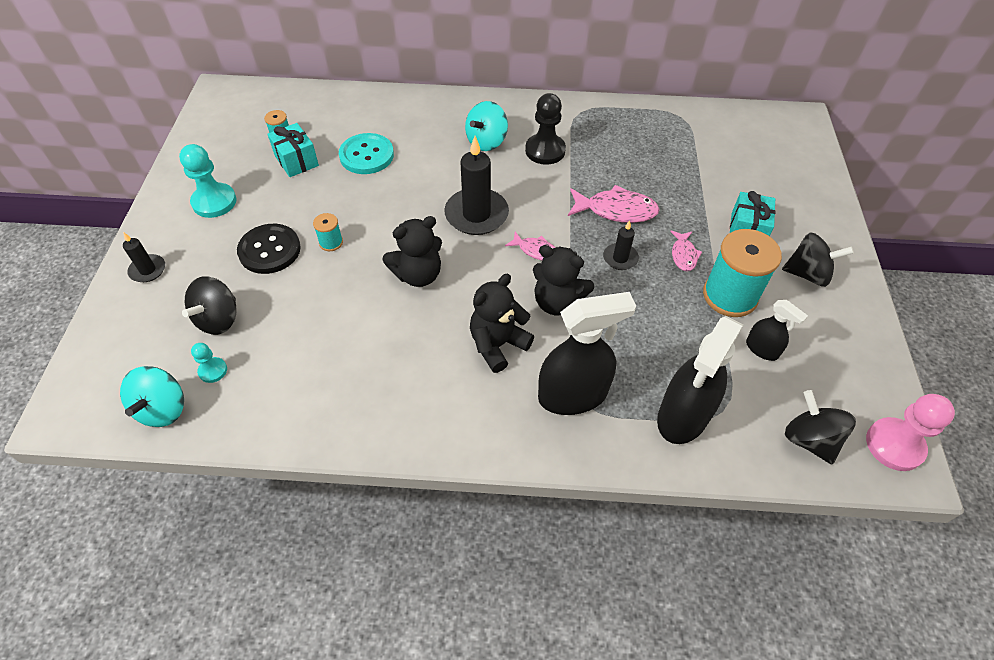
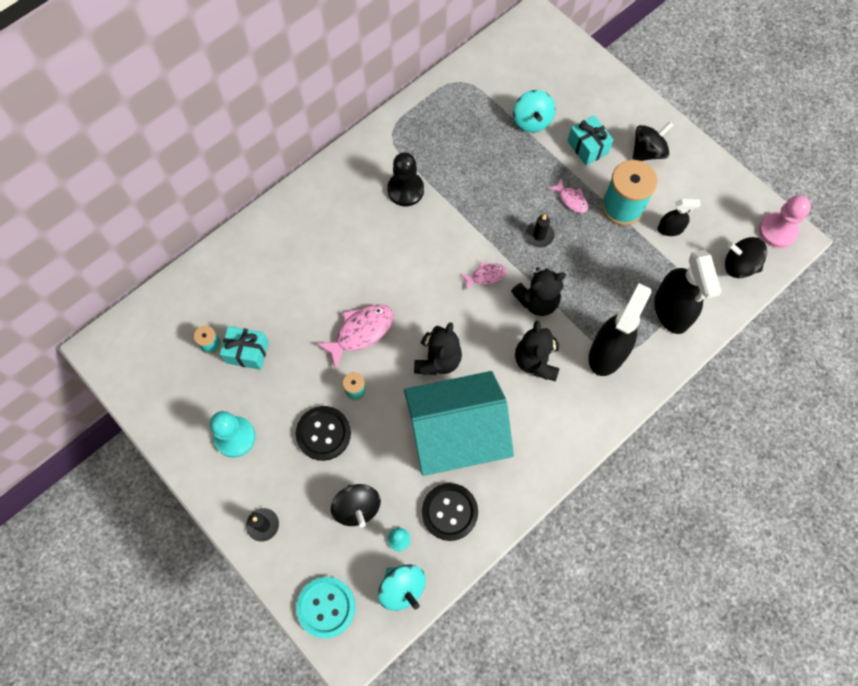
camera: 45 degrees left, 15 degrees up
(275, 389) = (449, 512): none -> black button
(359, 338) = (456, 434): none -> turquoise house
(366, 155) = (291, 302): turquoise button -> turquoise button (326, 607)
(476, 214) = (420, 282): black candle -> none
(486, 142) = (358, 217): turquoise spinning top -> turquoise spinning top (531, 121)
(616, 210) = (500, 200): pink fish -> pink fish (361, 332)

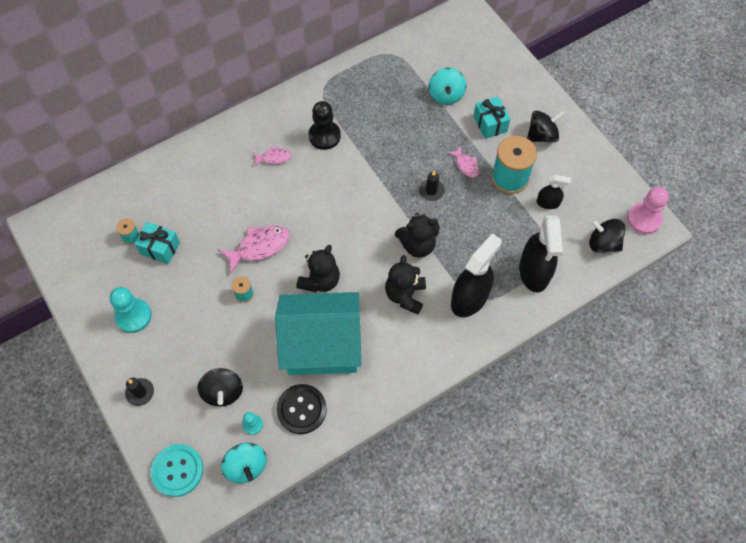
camera: 10 degrees right, 5 degrees down
(323, 433) = (208, 325): black button -> none
(486, 276) = (377, 217): pink fish -> pink fish (274, 158)

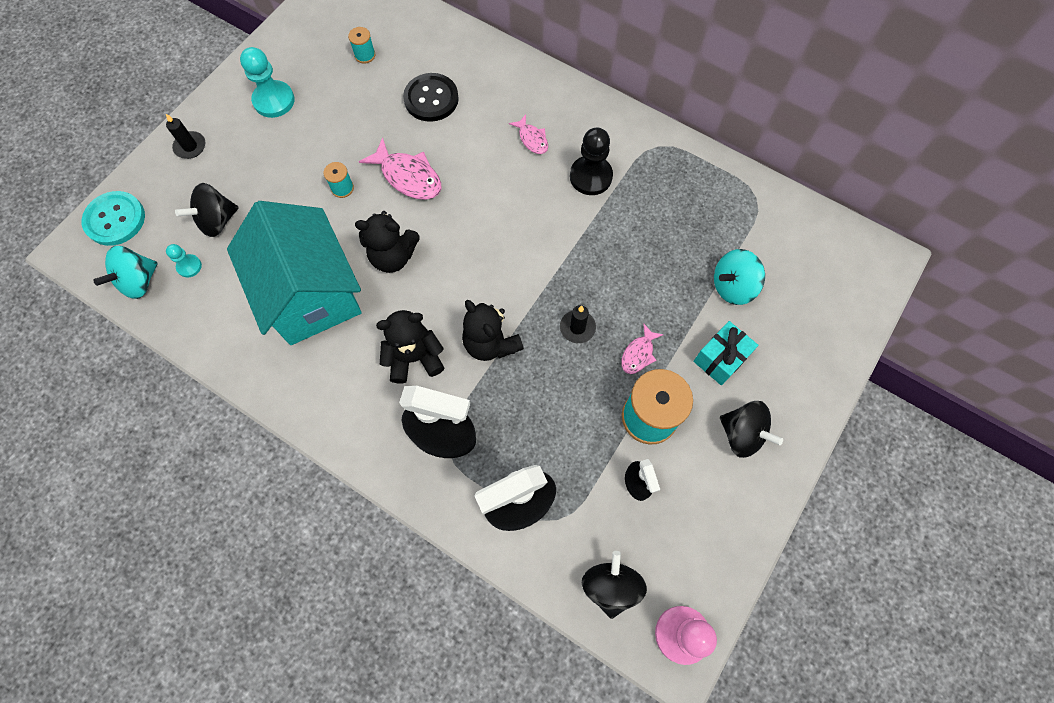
camera: 65 degrees right, 5 degrees up
(160, 248) = (363, 86): turquoise gift -> none
(301, 409) = (224, 307): black button -> black button (431, 99)

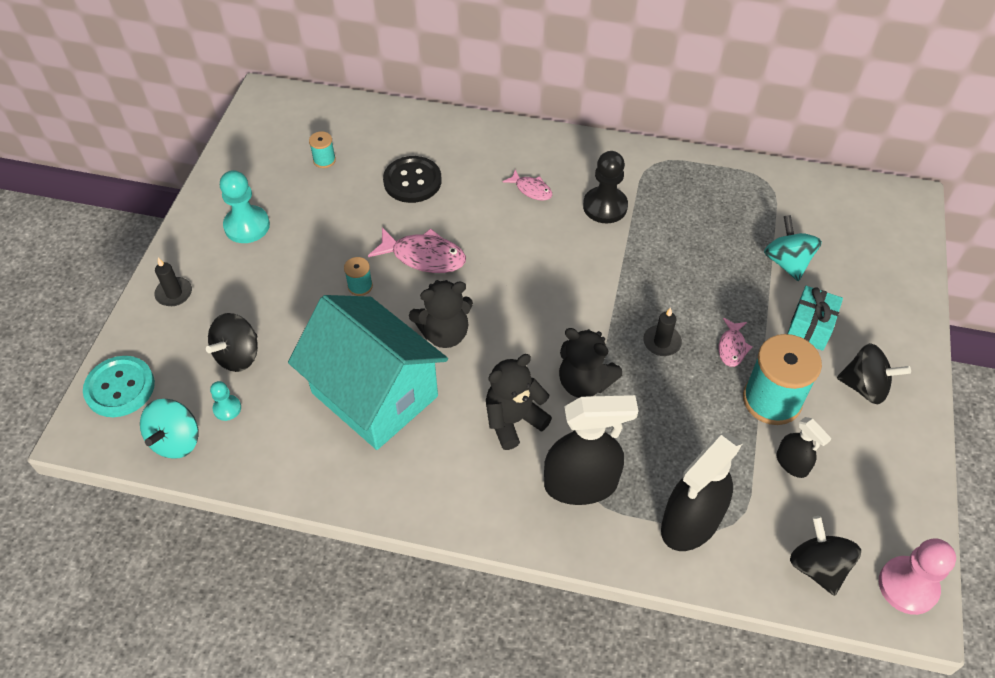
camera: 20 degrees left, 15 degrees down
(733, 286) = (787, 262): turquoise spinning top -> turquoise spinning top turned 120 degrees clockwise

